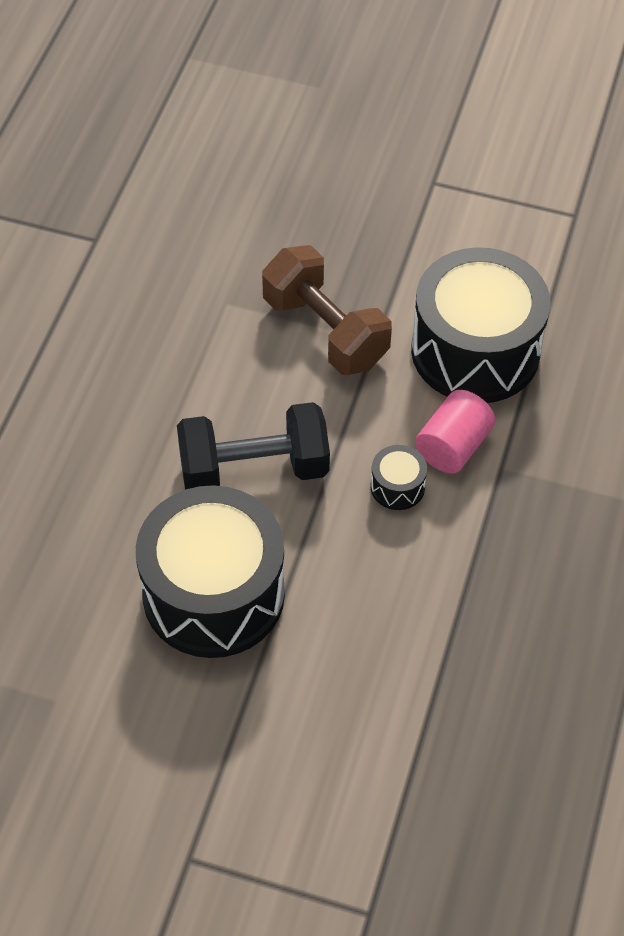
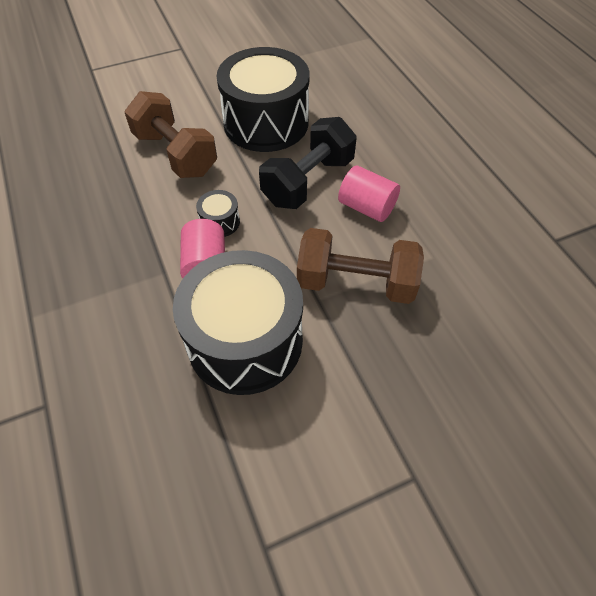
camera: 140 degrees right, 0 degrees up
(227, 394) = (366, 207): none -> pink cylinder
(371, 624) = (175, 154): none -> brown dumbbell

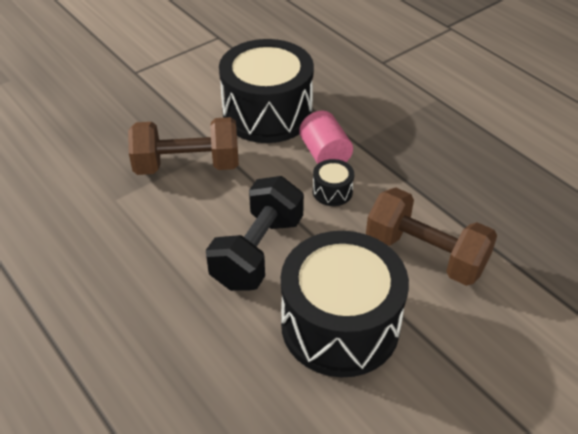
camera: 165 degrees right, 10 degrees down
(366, 207) = (186, 235): pink cylinder -> none

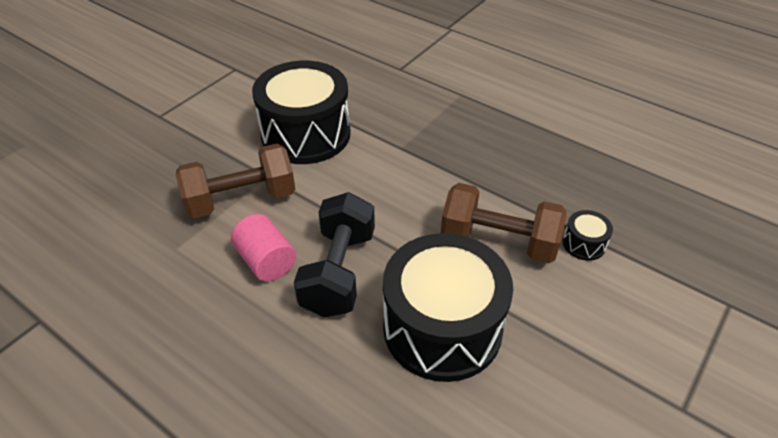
camera: 15 degrees left, 0 degrees up
(325, 154) = (374, 164): pink cylinder -> pink cylinder (266, 261)
(332, 191) = (392, 198): black drum -> black drum (584, 244)

